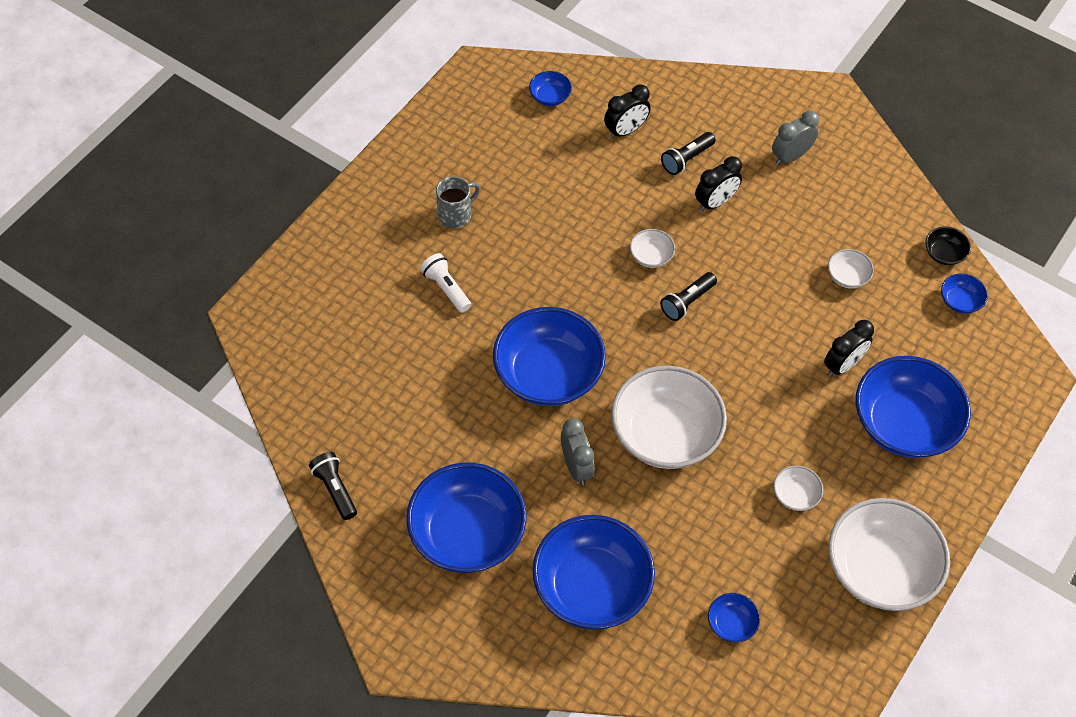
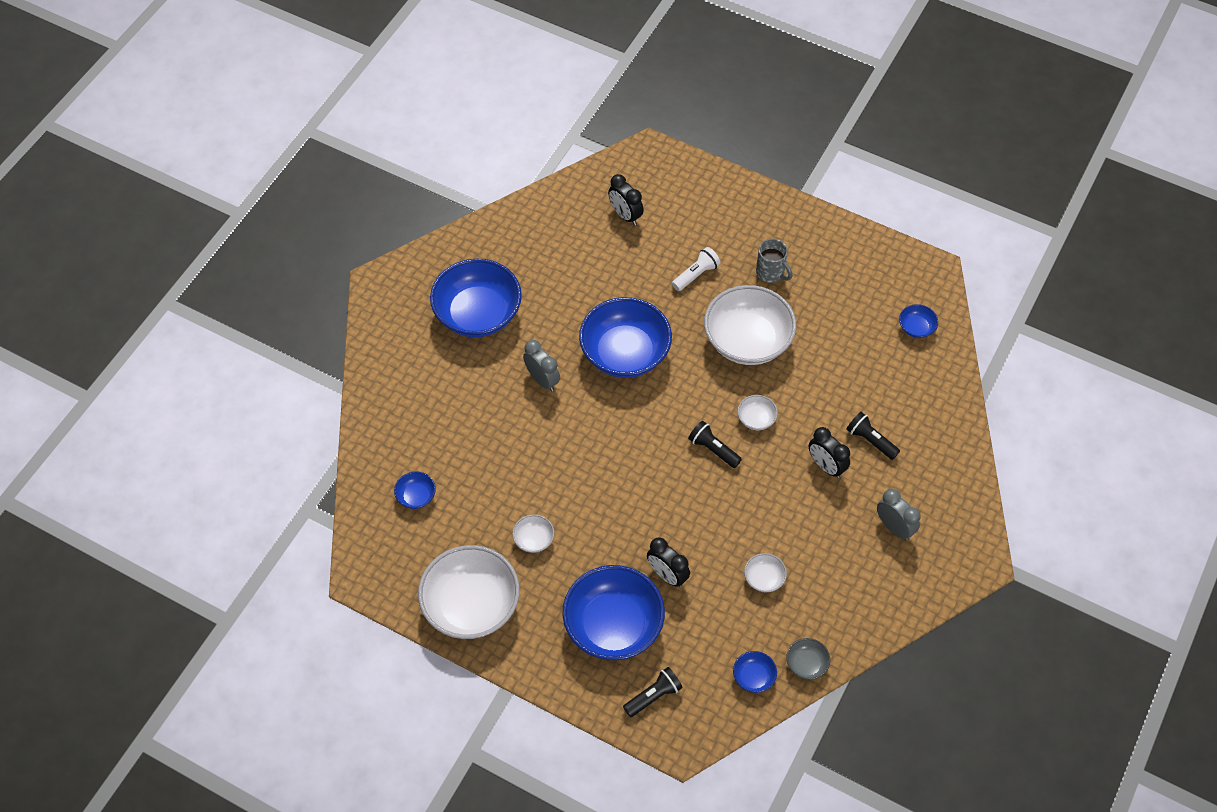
camera: 85 degrees right, 0 degrees up
(335, 489) = (506, 227): black flashlight -> black flashlight (653, 696)
(576, 467) = (542, 380): grey clock -> grey clock turned 105 degrees counterclockwise
(591, 587) = (440, 398): blue bowl -> none
(625, 131) = (892, 390): black clock -> black clock (625, 215)
(665, 434) = (580, 440): white bowl -> white bowl (747, 341)
(944, 254) = (806, 664): black bowl -> grey bowl

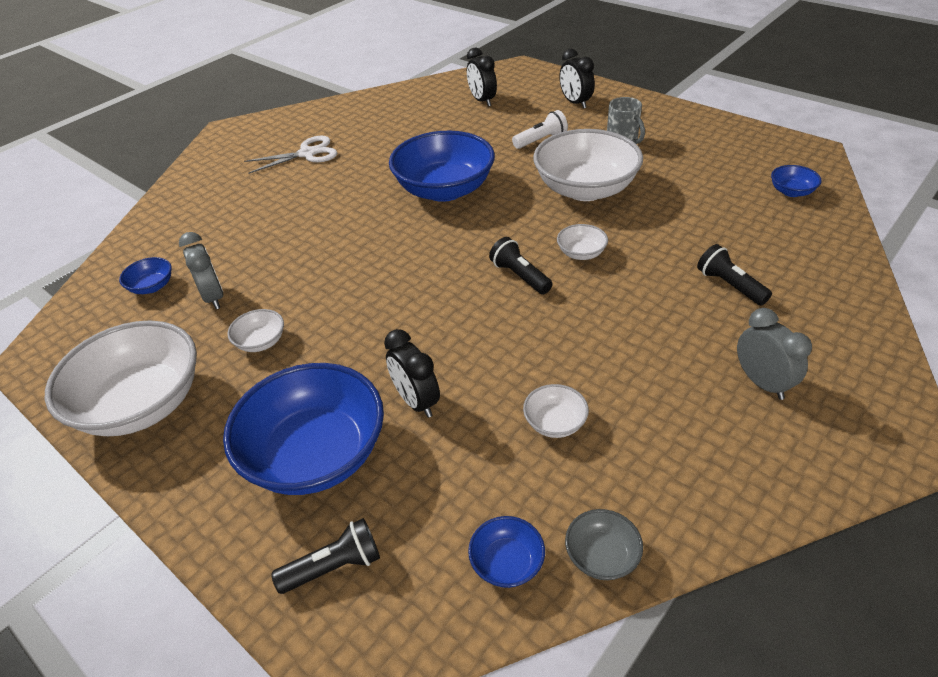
camera: 15 degrees right, 15 degrees down
(478, 314) = (307, 154): blue bowl -> white scissors
(542, 380) = (346, 203): grey clock -> grey clock (213, 297)
(826, 466) = (665, 305): black clock -> black clock (575, 103)

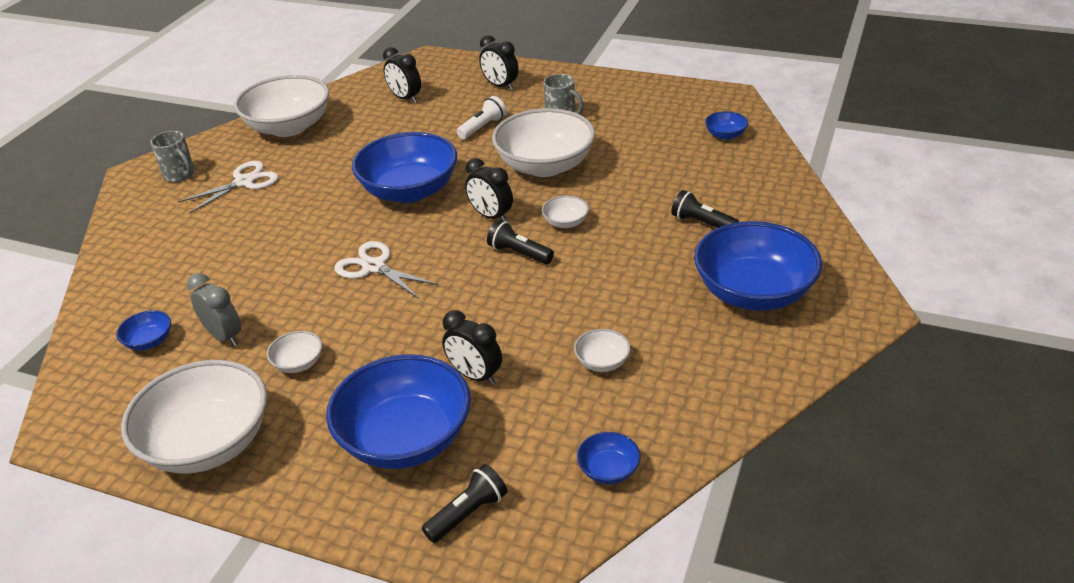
camera: 20 degrees left, 5 degrees down
(260, 137) = (180, 175): none -> grey mug
(369, 111) = (289, 127): none -> white bowl
(376, 259) = (374, 267): none -> white scissors
(509, 231) = (491, 216): none -> black clock
(601, 556) = (679, 445): grey bowl -> none
(762, 383) = (753, 292): grey clock -> blue bowl

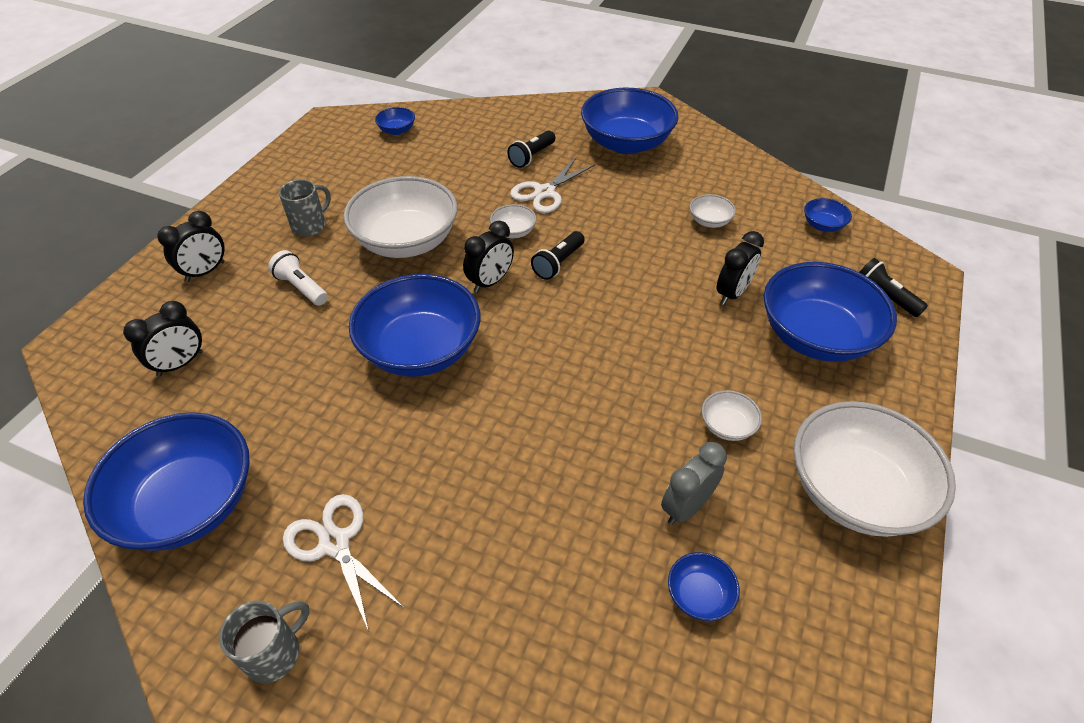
camera: 90 degrees left, 10 degrees up
(289, 127) = (189, 503): white bowl -> blue bowl
(374, 267) = (566, 373): white scissors -> white scissors (544, 192)

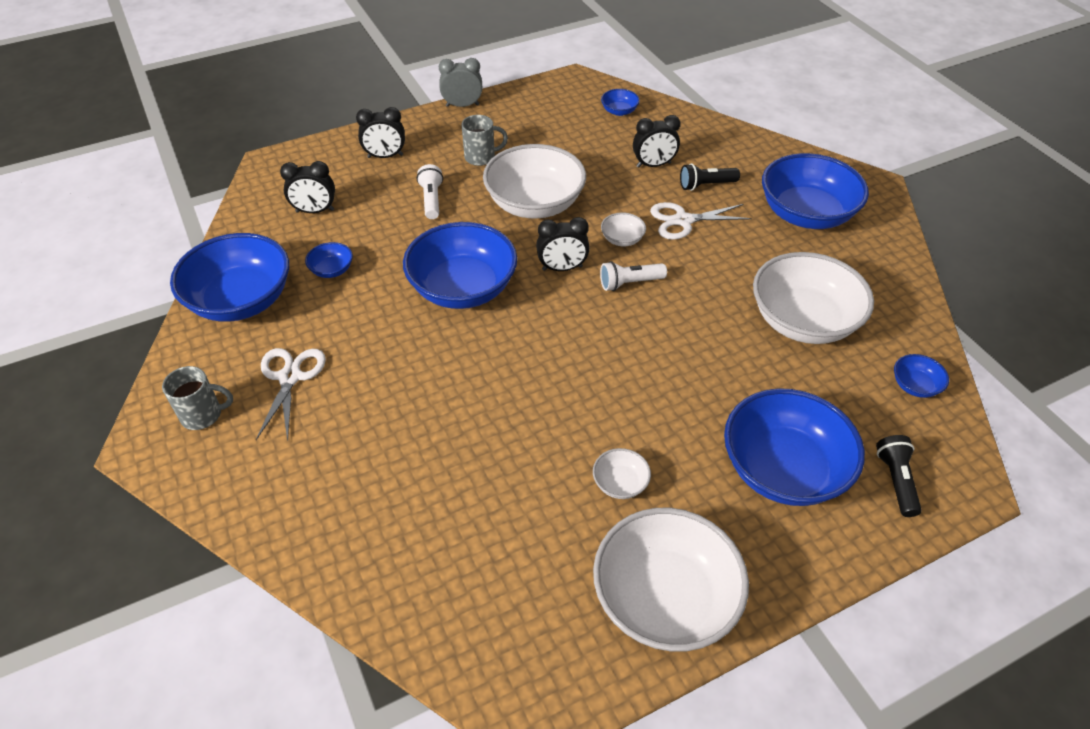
camera: 40 degrees right, 0 degrees up
(558, 263) = (630, 283): black flashlight -> white flashlight
(686, 506) = (523, 513): grey clock -> grey clock (462, 105)
(699, 595) = (465, 573): blue bowl -> blue bowl (332, 270)
(709, 221) = (803, 321): white bowl -> white bowl, size x2.34
(732, 293) = (749, 390): black clock -> black clock (653, 165)

